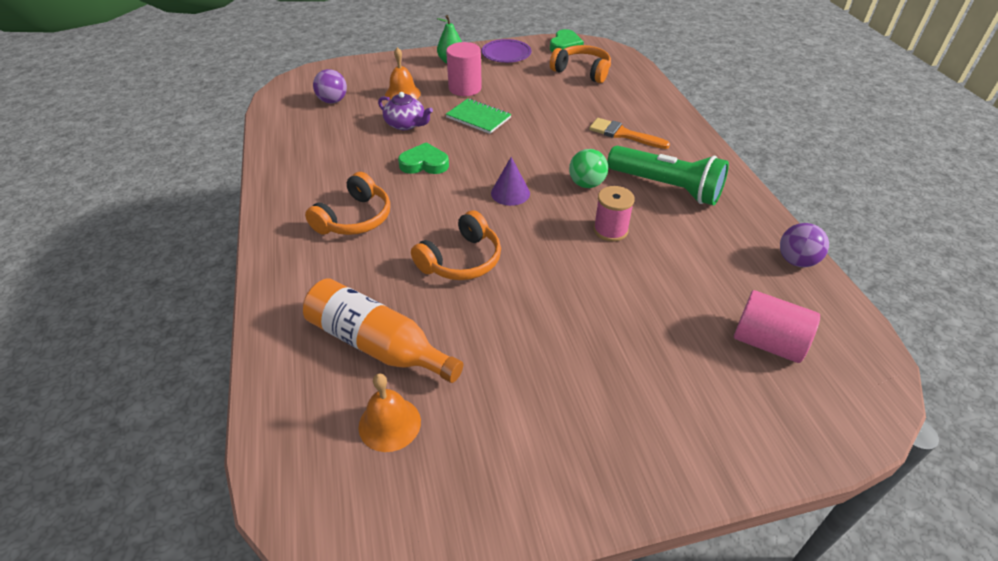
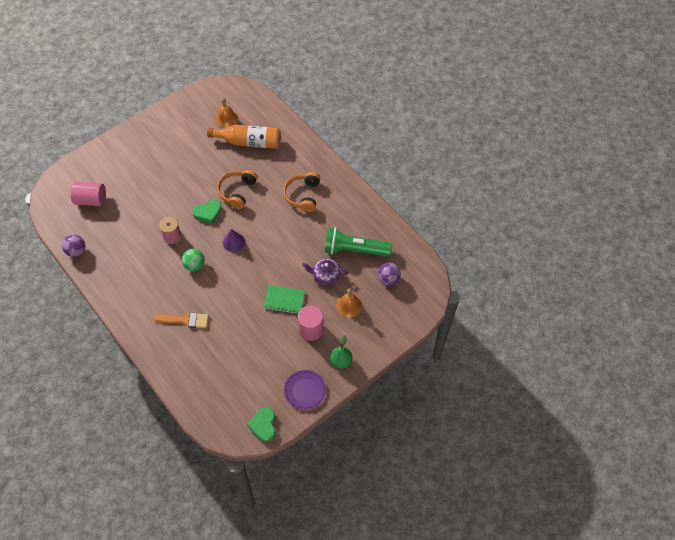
camera: 155 degrees right, 15 degrees up
(424, 163) = (293, 246): green heart -> green heart (208, 213)
(582, 71) = (236, 388): orange headphones -> none
(666, 187) = (149, 280): green flashlight -> green flashlight (354, 250)

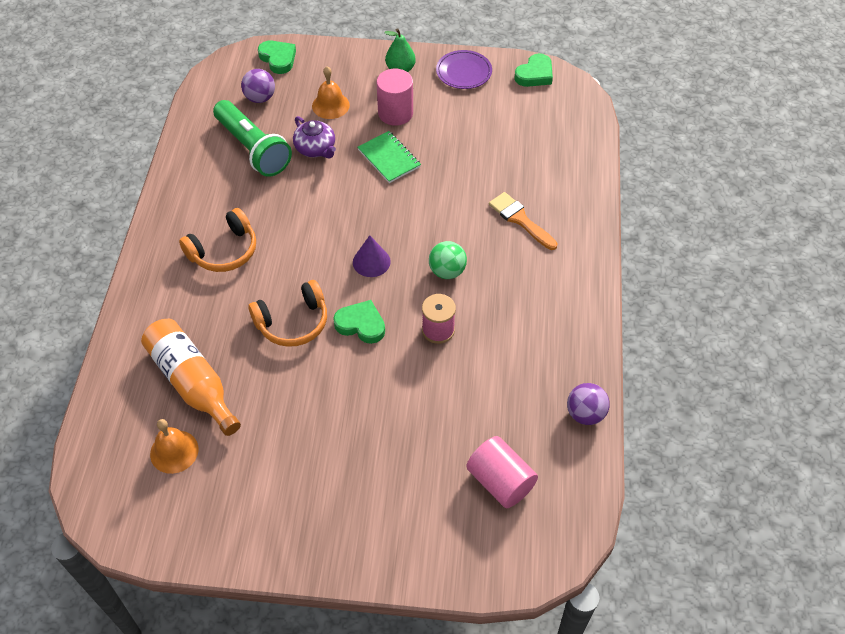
camera: 135 degrees left, 5 degrees down
(411, 310) = (278, 59): none -> green heart

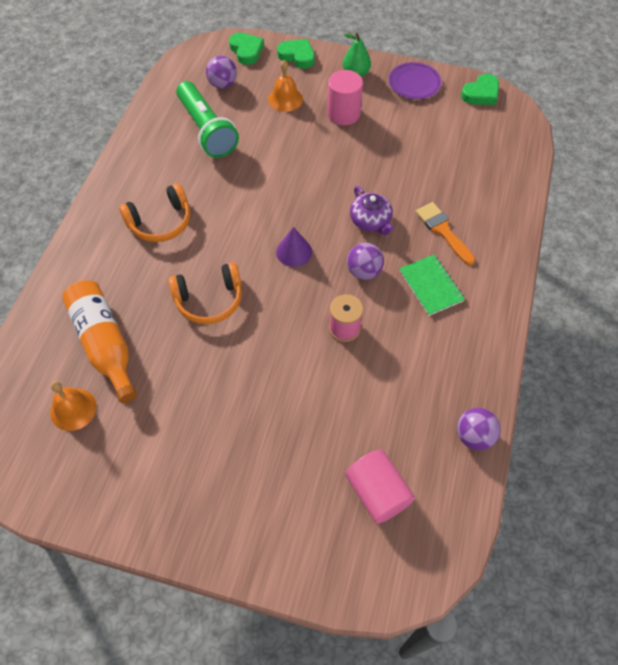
camera: 10 degrees right, 5 degrees up
(315, 148) = (263, 137): purple teapot -> purple teapot (370, 221)
(361, 324) = (272, 311): green heart -> green heart (297, 56)
(389, 158) = (329, 155): green notebook -> green notebook (431, 286)
(447, 271) = (364, 271): green ball -> purple ball

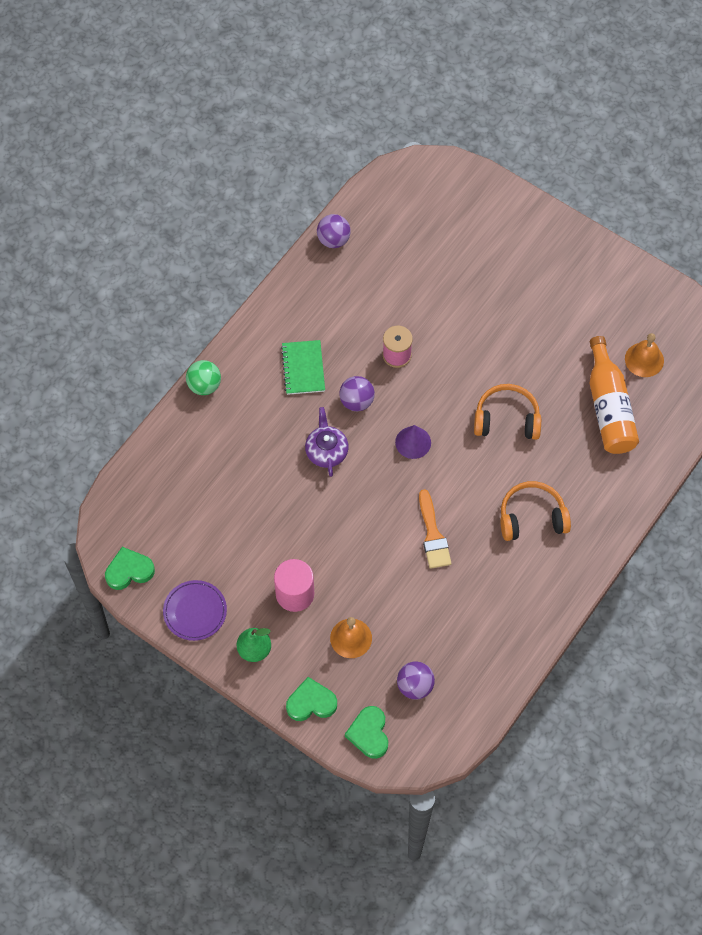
camera: 160 degrees left, 5 degrees up
(207, 130) = (453, 622): green flashlight -> none
(297, 56) = (311, 702): green heart -> green heart turned 120 degrees clockwise
(377, 492) = (425, 226): pink cylinder -> none
(443, 231) = (263, 418): orange brush -> orange brush (433, 535)
(513, 242) = (204, 385): none -> green ball

